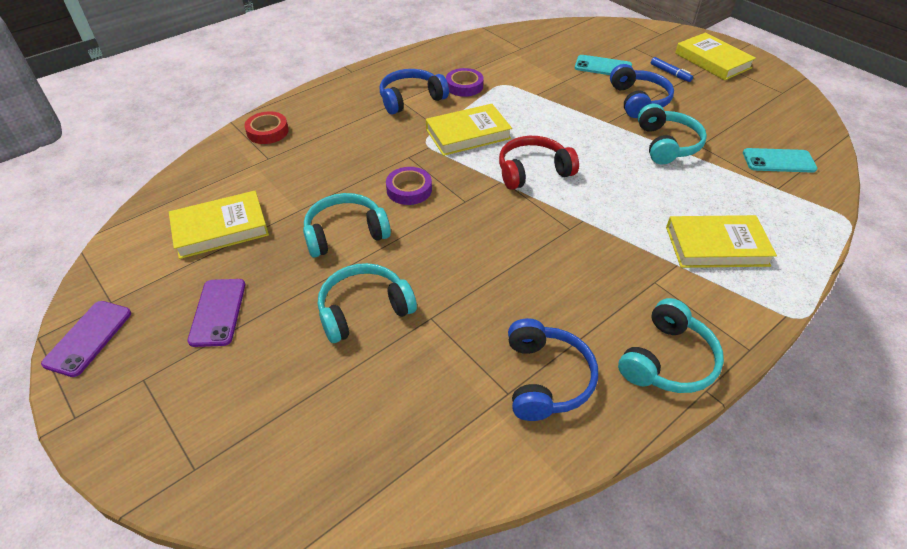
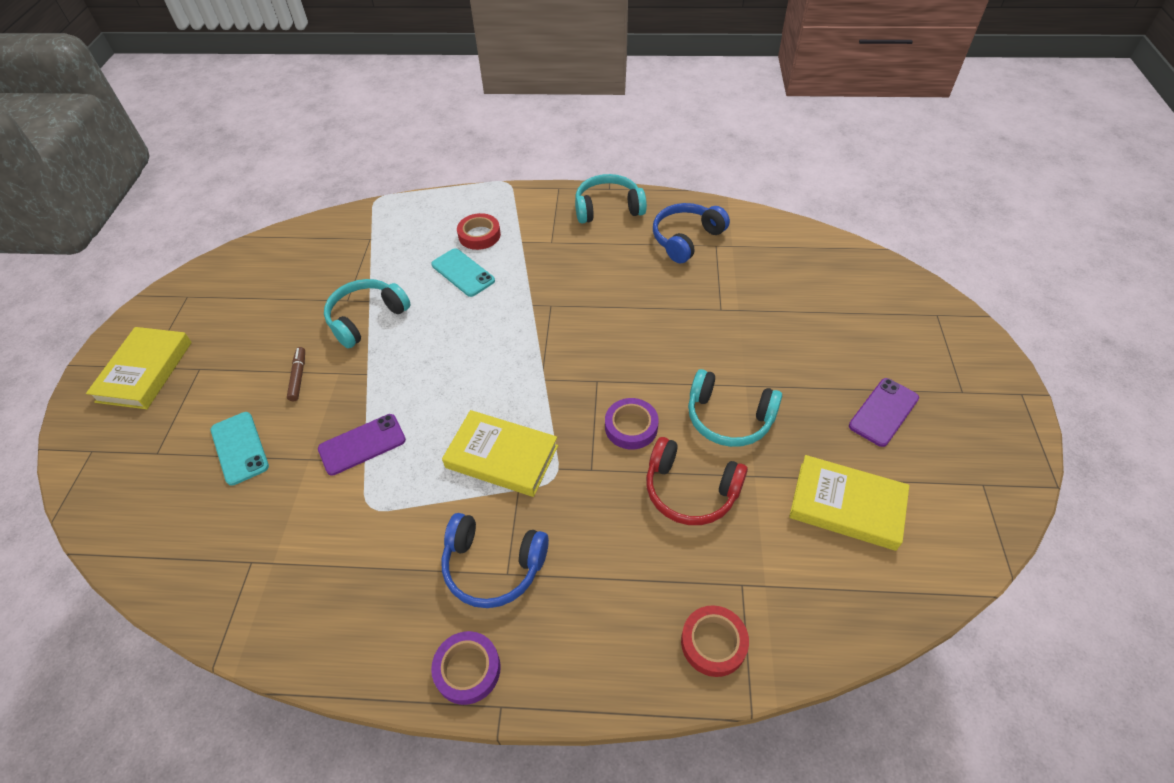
camera: 135 degrees left, 5 degrees up
(88, 338) = (1007, 457): purple phone -> purple phone (362, 444)
(364, 310) = (764, 343): turquoise headphones -> none
(464, 86) = (410, 540): purple tape -> purple tape (467, 669)
(533, 171) = (505, 370): red headphones -> red headphones (690, 491)
(638, 100) = (298, 377): blue headphones -> brown marker
(670, 73) = (208, 387): blue marker -> none
(716, 246) = (479, 235): yellow book -> red tape
(778, 161) = (327, 252): turquoise phone -> turquoise phone (463, 273)

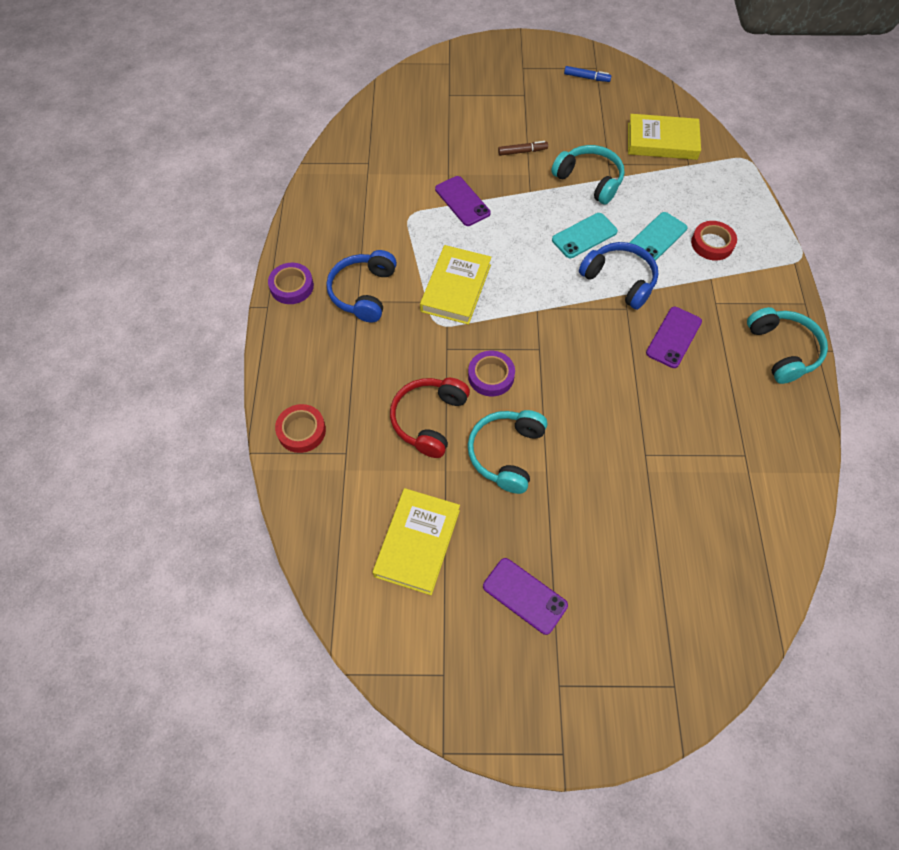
camera: 85 degrees right, 10 degrees up
(145, 371) = (518, 68): yellow book -> yellow book (662, 141)
(199, 306) = (586, 78): none -> blue marker
(239, 448) = (455, 135): turquoise phone -> turquoise phone (584, 236)
(589, 275) = (673, 337): none -> purple phone
(686, 239) = (749, 425): blue headphones -> blue headphones (620, 280)

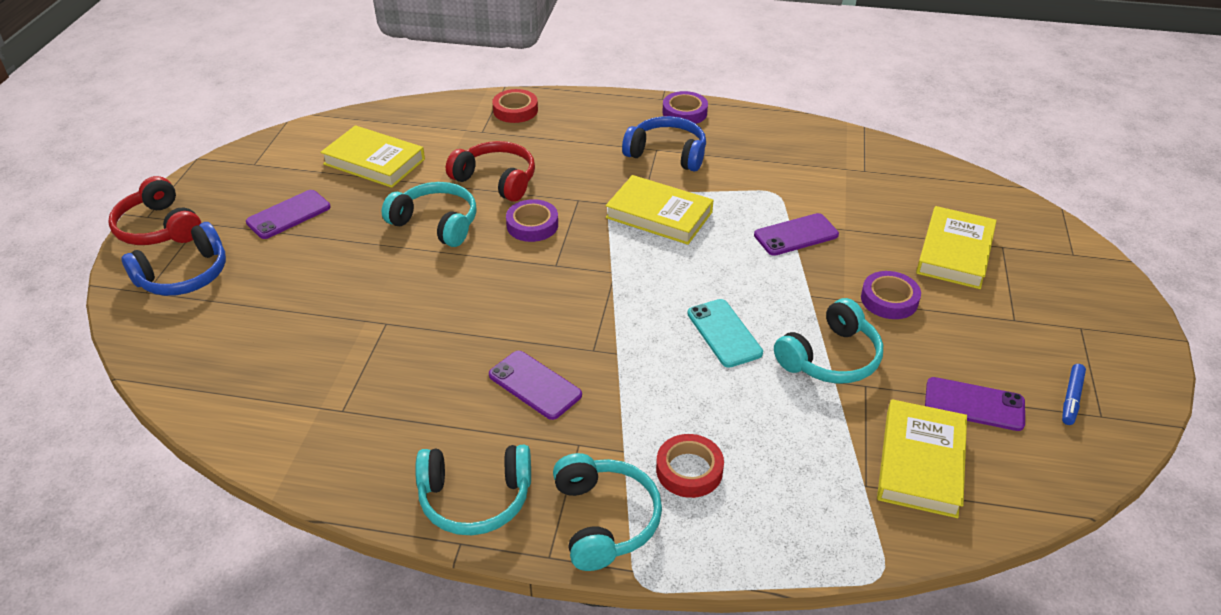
camera: 100 degrees right, 20 degrees down
(461, 118) = (954, 252): none -> yellow book
(522, 151) = (889, 300): brown marker -> purple tape
(579, 728) = (158, 228): none -> red headphones
(607, 117) = (974, 404): none -> purple phone
(620, 280) = (641, 353): blue headphones -> blue headphones (184, 275)
(657, 237) = (710, 408): turquoise phone -> none
(767, 280) = (605, 520): none -> turquoise headphones

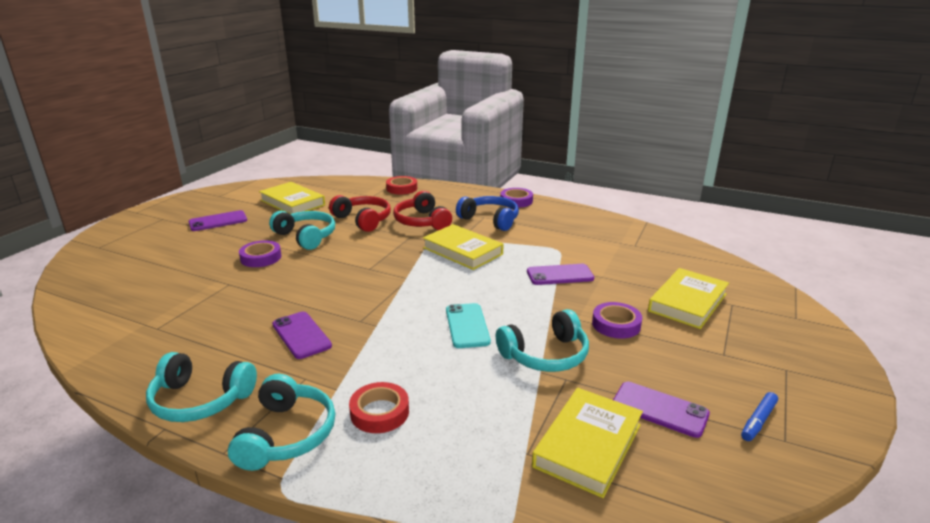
camera: 15 degrees right, 15 degrees down
(158, 228) = (136, 218): red headphones -> red headphones (422, 221)
(184, 275) = (128, 242): blue headphones -> none
(532, 225) = (369, 245): purple tape -> purple tape (261, 258)

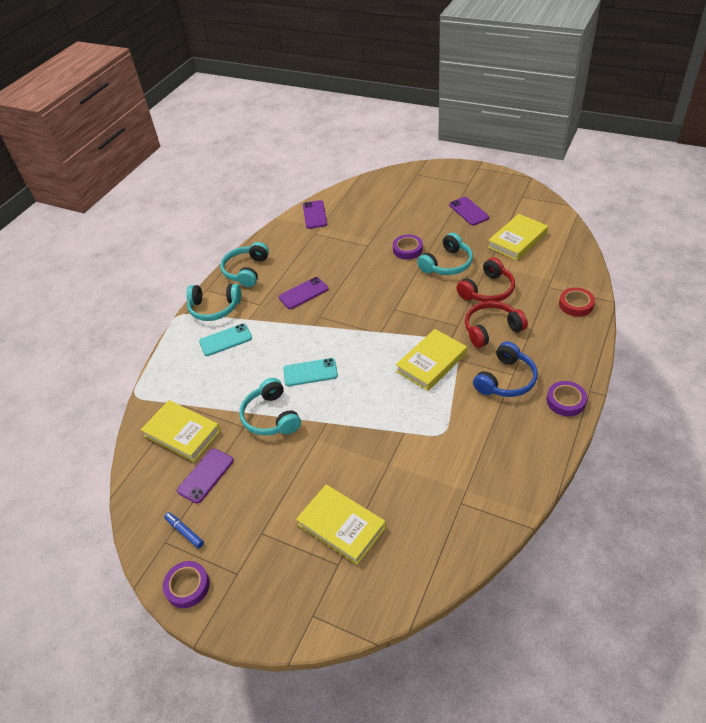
camera: 95 degrees right, 20 degrees up
(379, 412) = (225, 340): red tape -> turquoise phone
(560, 275) = (390, 432): purple phone -> purple phone (315, 215)
(616, 324) = (307, 464): purple tape -> purple tape (187, 586)

